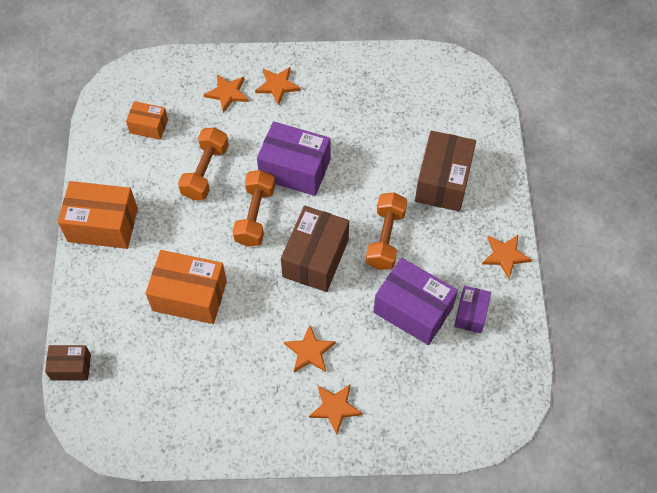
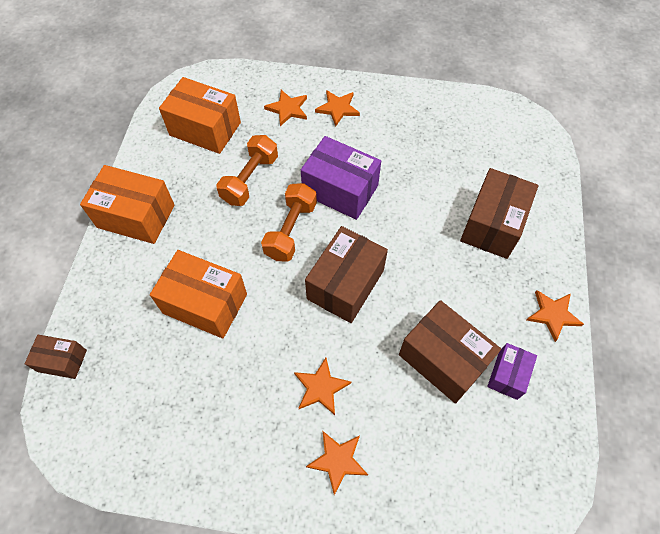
camera: 10 degrees right, 0 degrees up
(149, 126) = (205, 129): orange box -> orange box, size x1.79
(385, 238) = (423, 275): orange dumbbell -> none
(413, 310) = (443, 359): purple box -> brown box

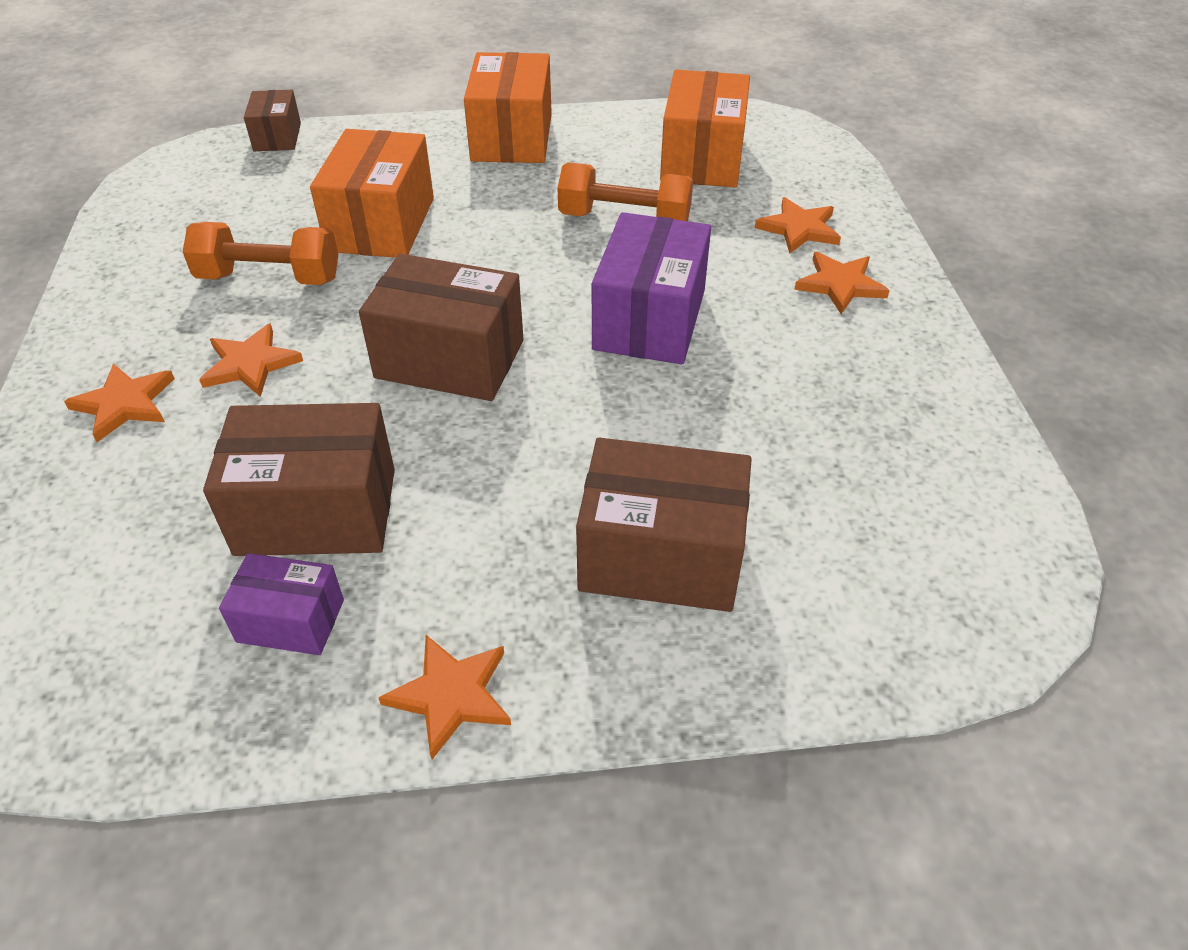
camera: 75 degrees right, 15 degrees down
(290, 230) = (540, 279): orange dumbbell -> orange dumbbell (269, 278)
(443, 359) = (316, 512): brown box -> brown box turned 60 degrees clockwise

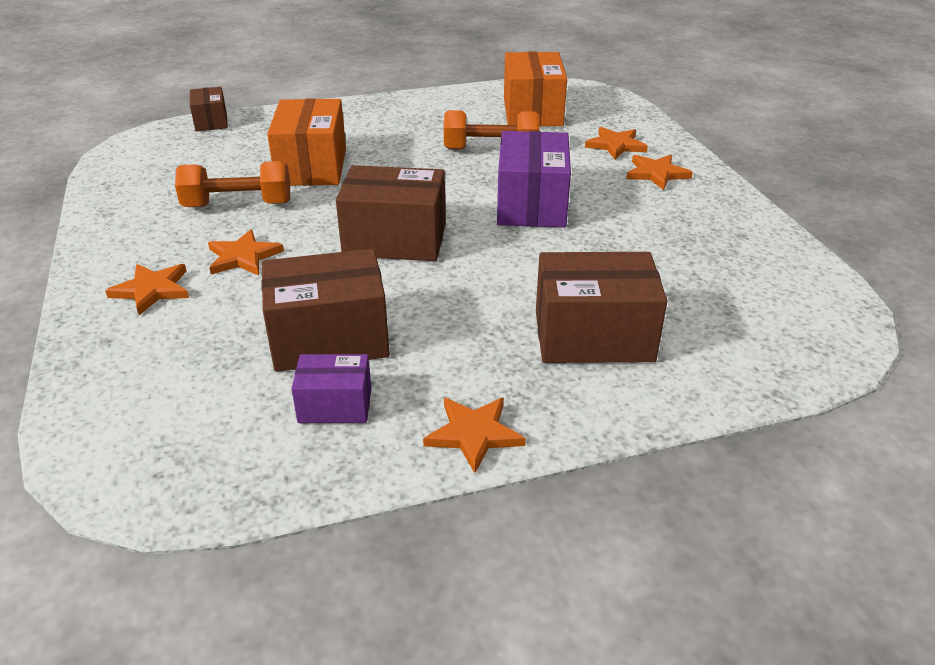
camera: 10 degrees left, 10 degrees down
(511, 137) = (390, 109): orange box -> none

